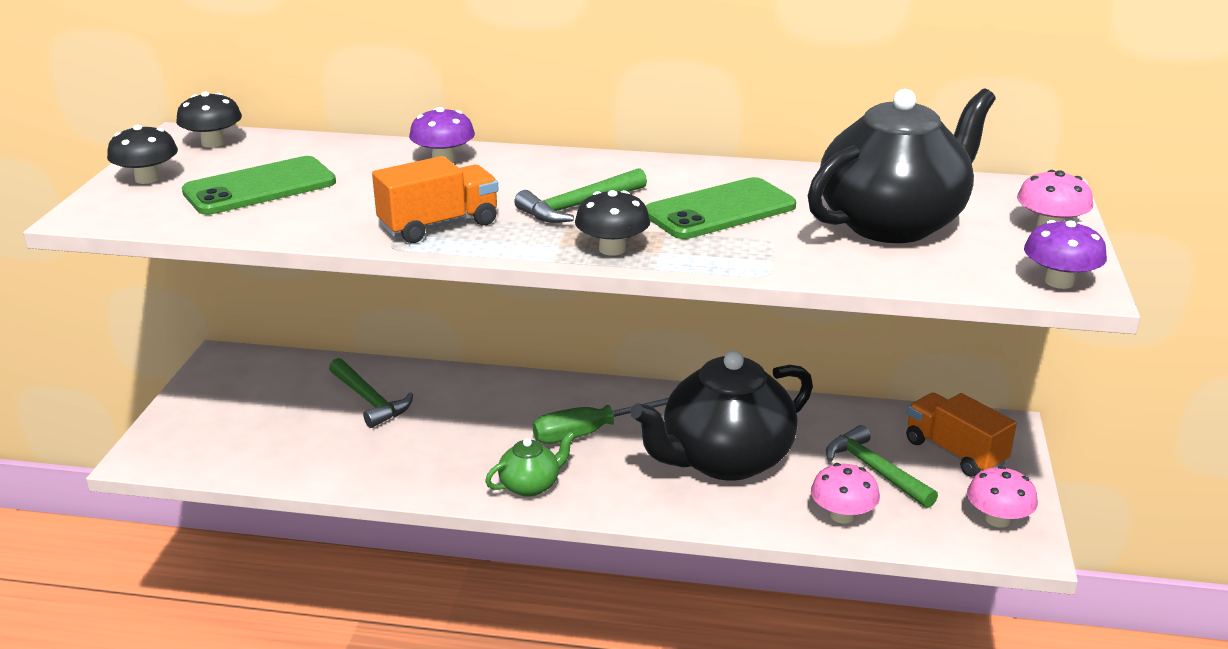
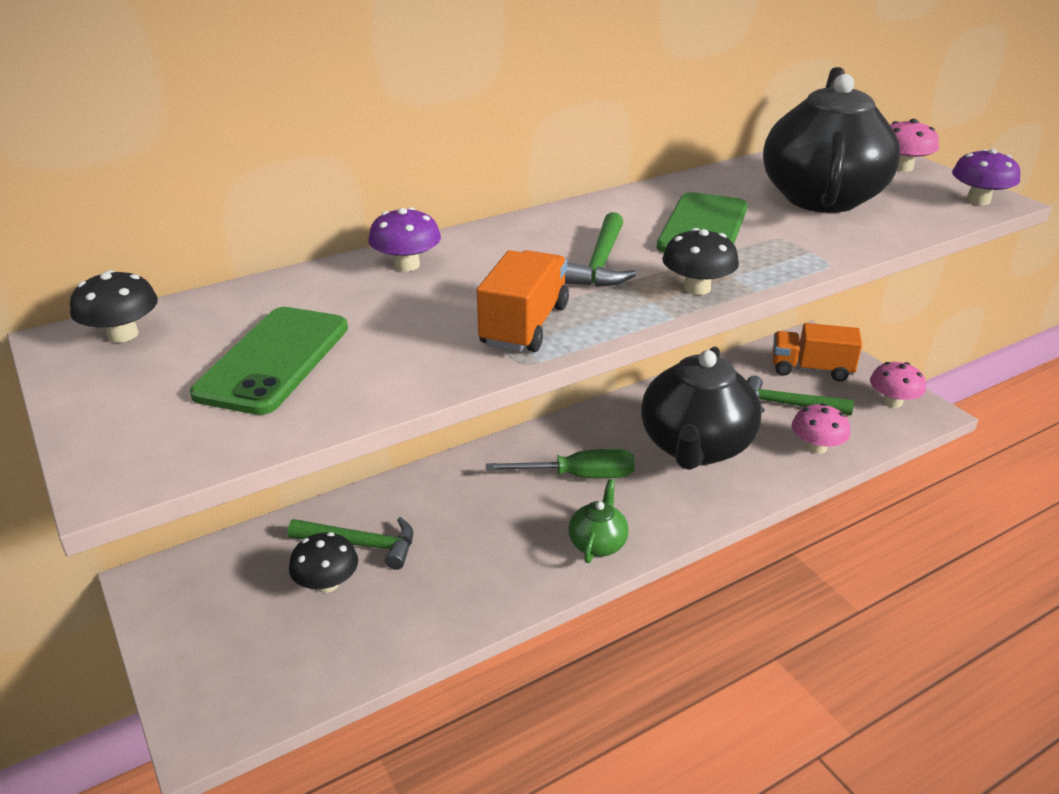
camera: 40 degrees left, 5 degrees up
(147, 179) = (116, 403): black mushroom -> black mushroom (327, 583)
(589, 433) = (578, 476): green screwdriver -> green screwdriver turned 120 degrees counterclockwise

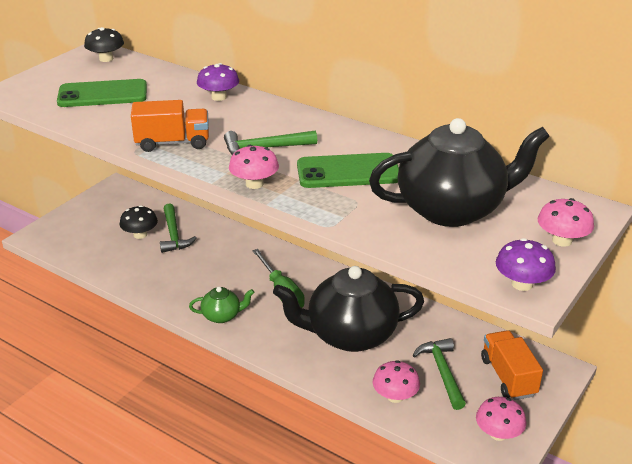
camera: 65 degrees right, 0 degrees up
(697, 288) = (254, 184): black mushroom -> pink mushroom

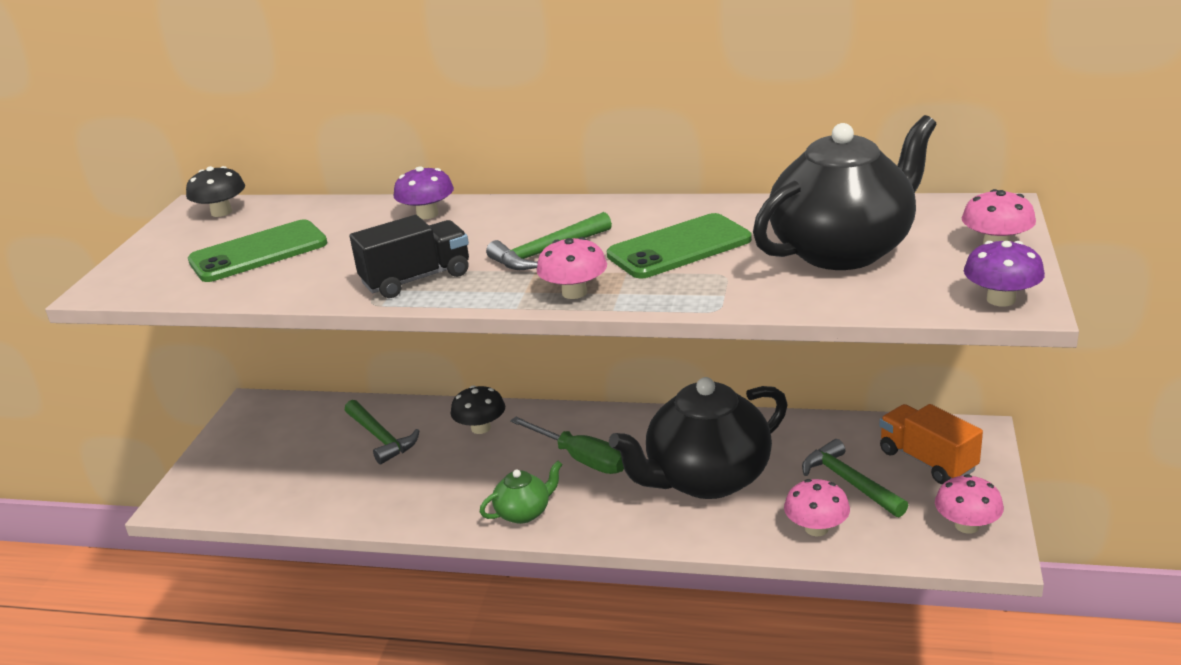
camera: 20 degrees left, 5 degrees down
(140, 235) = (332, 452): black mushroom -> black mushroom (481, 428)
(173, 143) = (416, 279): orange truck -> black truck

